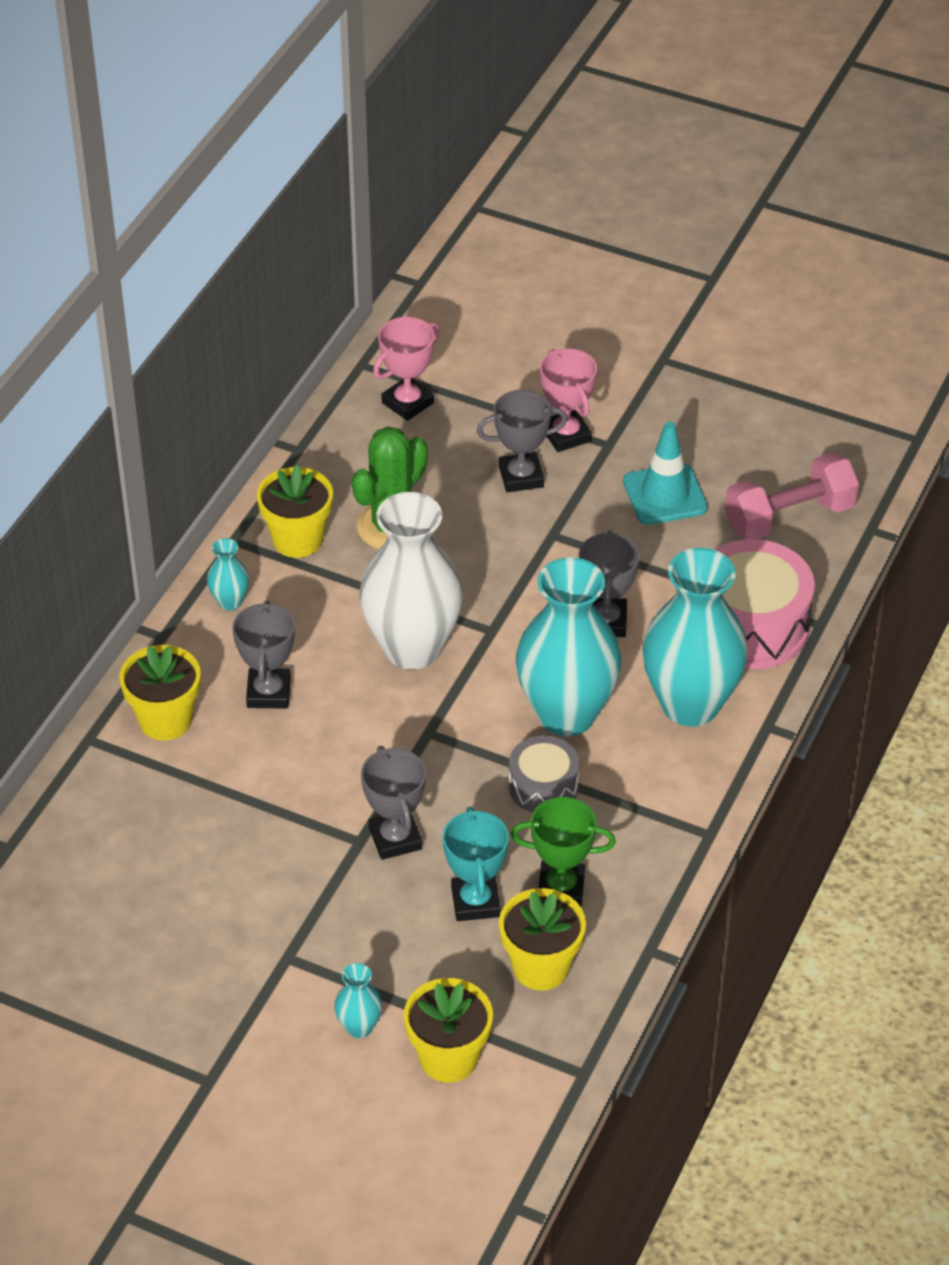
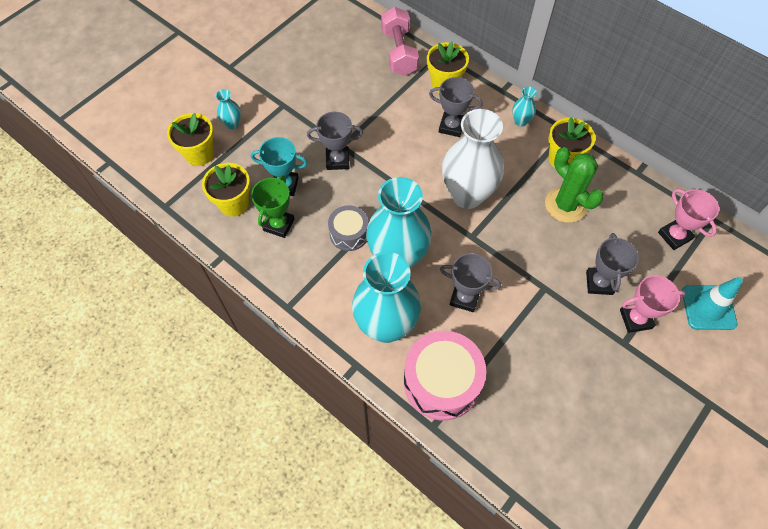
camera: 105 degrees right, 15 degrees up
(665, 495) = (570, 364): turquoise traffic cone -> turquoise traffic cone (708, 307)
(789, 517) = (536, 440): pink dumbbell -> pink dumbbell (399, 52)

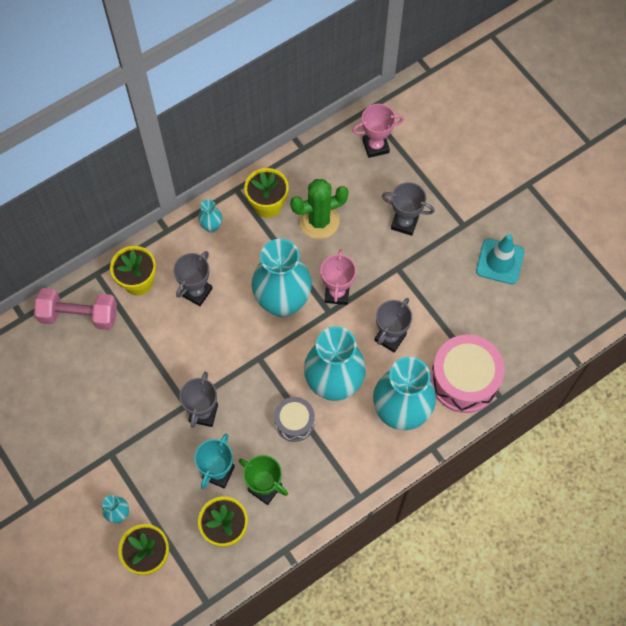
camera: 75 degrees left, 5 degrees up
(467, 195) = (282, 302): white vase -> turquoise vase
(635, 319) = (445, 208): pink trophy -> pink trophy (337, 293)
(708, 307) = (448, 149): turquoise traffic cone -> turquoise traffic cone (500, 261)

